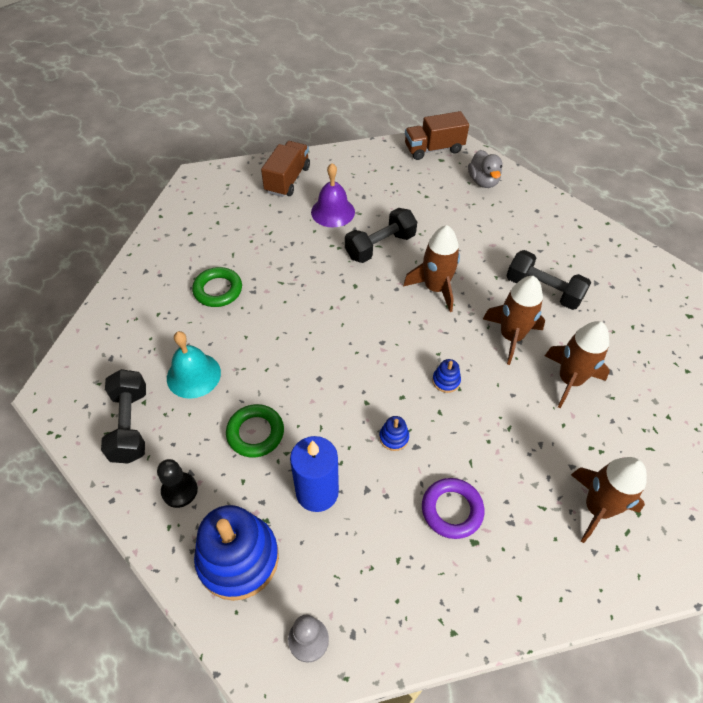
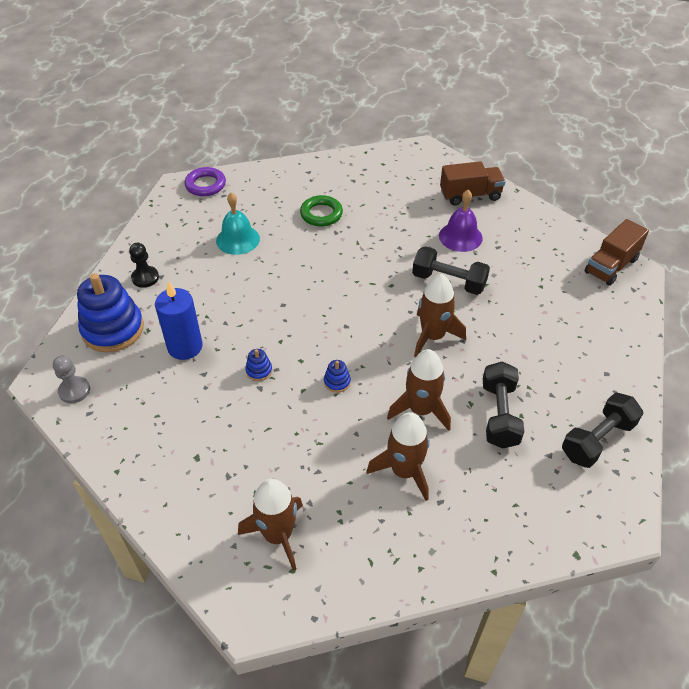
camera: 60 degrees right, 5 degrees down
(130, 425) = (178, 231): black dumbbell -> black dumbbell (597, 440)
(255, 433) = (212, 293): green ring -> none
(433, 149) = (611, 266): brown truck -> brown truck turned 90 degrees counterclockwise
(452, 510) = (216, 432): purple ring -> purple ring (205, 185)
(483, 181) = (604, 318): grey duck -> none

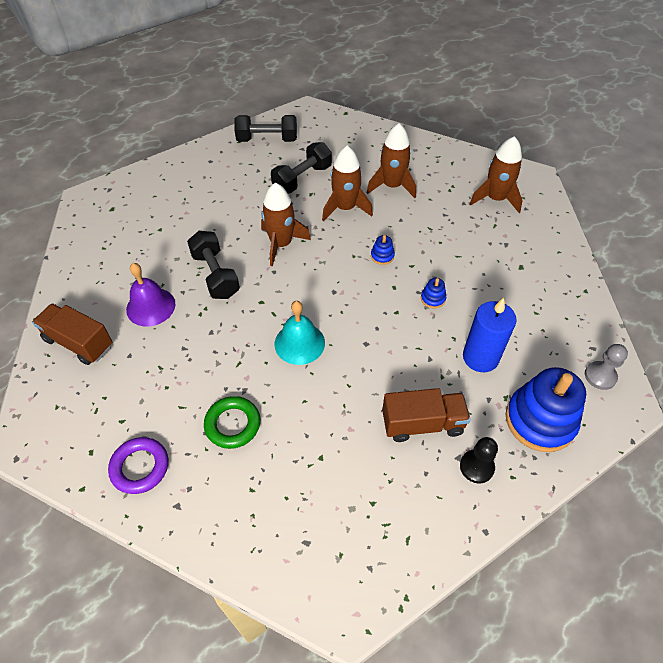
camera: 140 degrees left, 5 degrees up
(205, 185) = (313, 583): purple ring -> purple ring (140, 467)
(238, 239) = (345, 452): turquoise bell -> turquoise bell (299, 343)
(611, 266) = (92, 211): brown truck -> brown truck (422, 424)

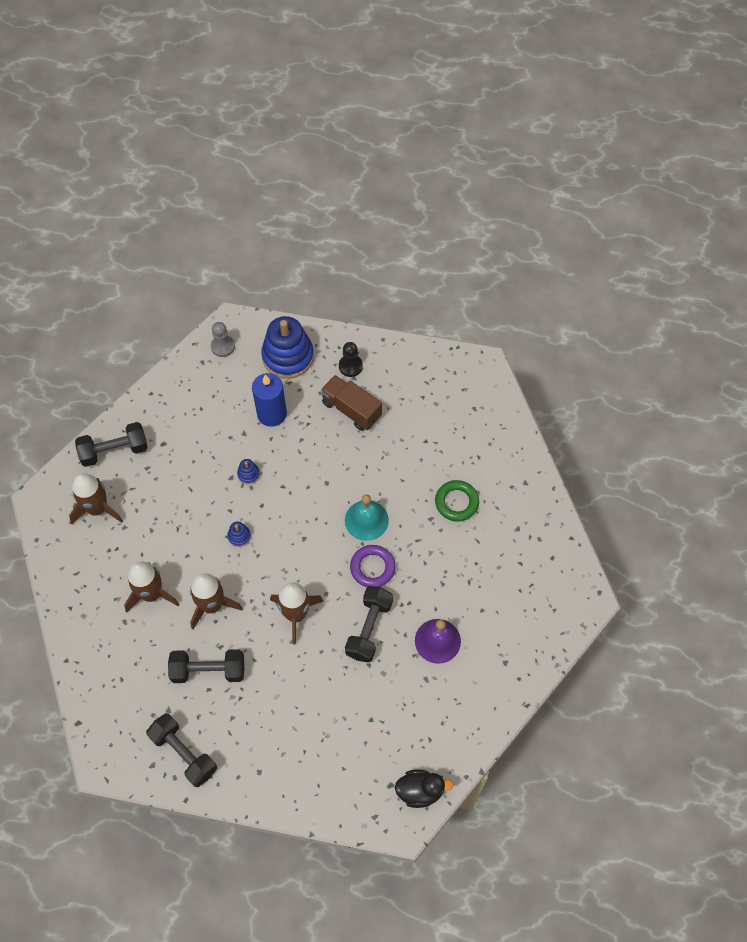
camera: 135 degrees left, 10 degrees up
(79, 343) = (508, 652): brown truck -> none
(86, 219) = (420, 791): none -> black duck
(140, 467) = (530, 522): purple ring -> purple ring (372, 568)
(542, 236) = (114, 451): none -> black dumbbell

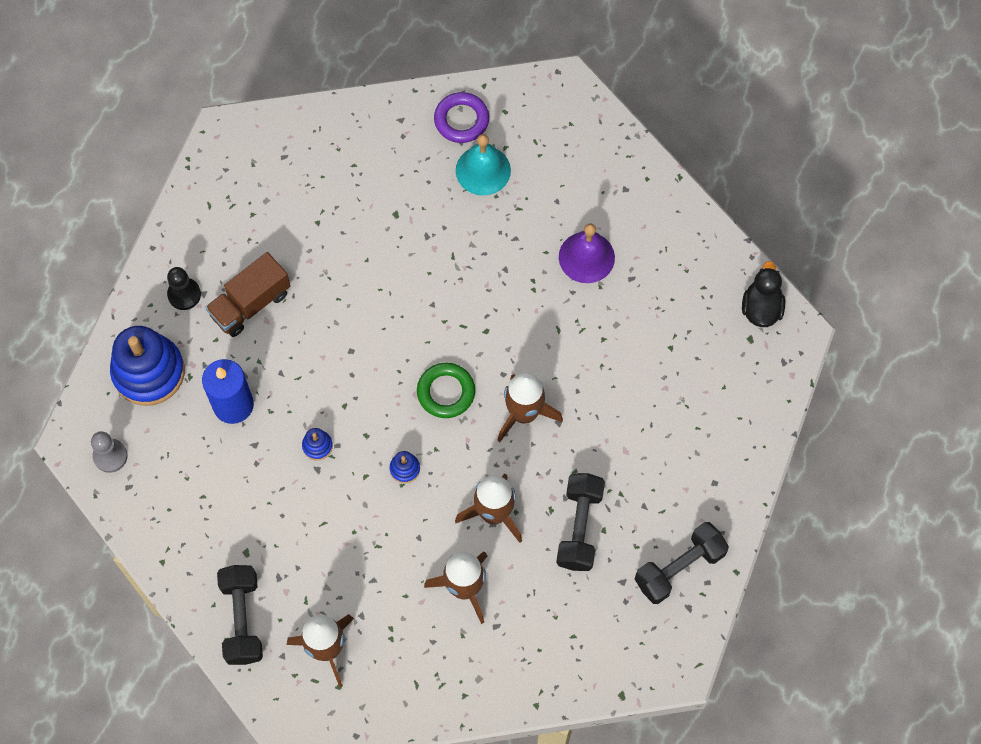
camera: 80 degrees left, 5 degrees up
(366, 520) = (413, 311): turquoise bell -> turquoise bell (483, 170)
(369, 628) = (557, 331): black dumbbell -> none
(372, 568) = (479, 314): purple ring -> purple ring (461, 120)
(456, 502) = (411, 202): green ring -> green ring (446, 392)

